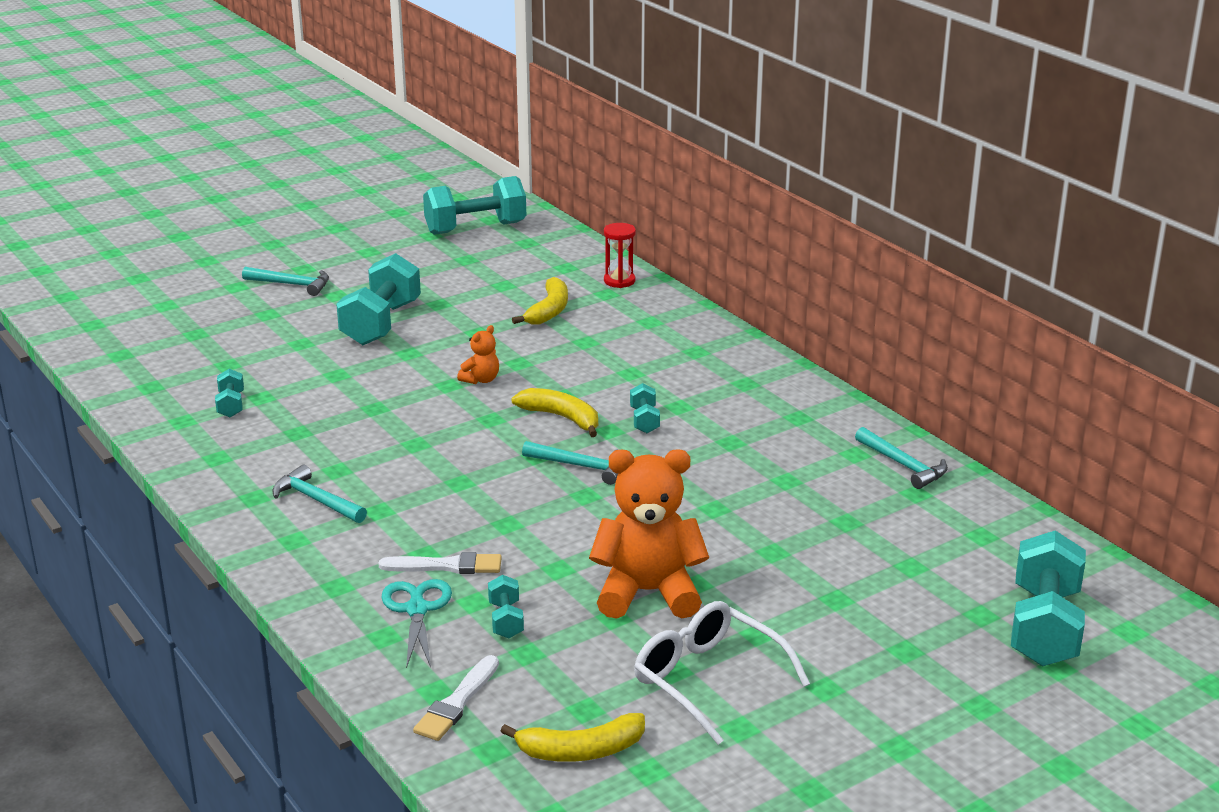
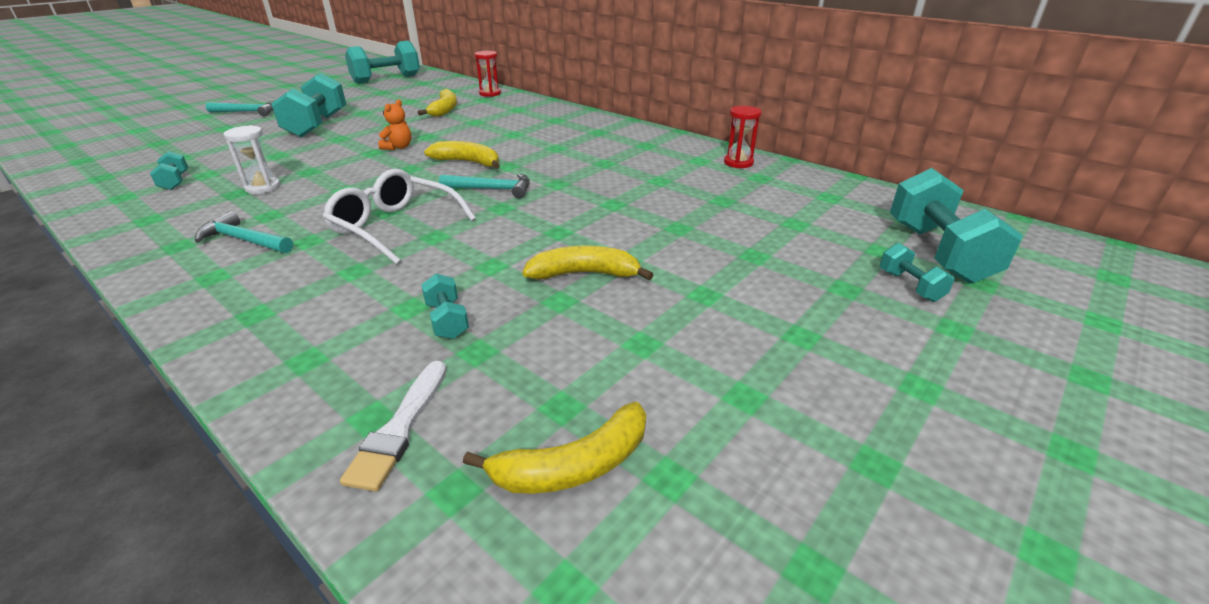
camera: 15 degrees left, 5 degrees up
(326, 427) = (263, 187): none -> white hourglass
(417, 609) = (346, 324): turquoise scissors -> none
(446, 566) = (378, 278): white brush -> none
(644, 420) = (533, 157): turquoise dumbbell -> turquoise dumbbell (910, 286)
(648, 593) = (584, 274): orange teddy bear -> yellow banana
(709, 680) = (683, 348): white glasses -> white glasses (396, 227)
(903, 465) = (738, 163): turquoise hammer -> red hourglass

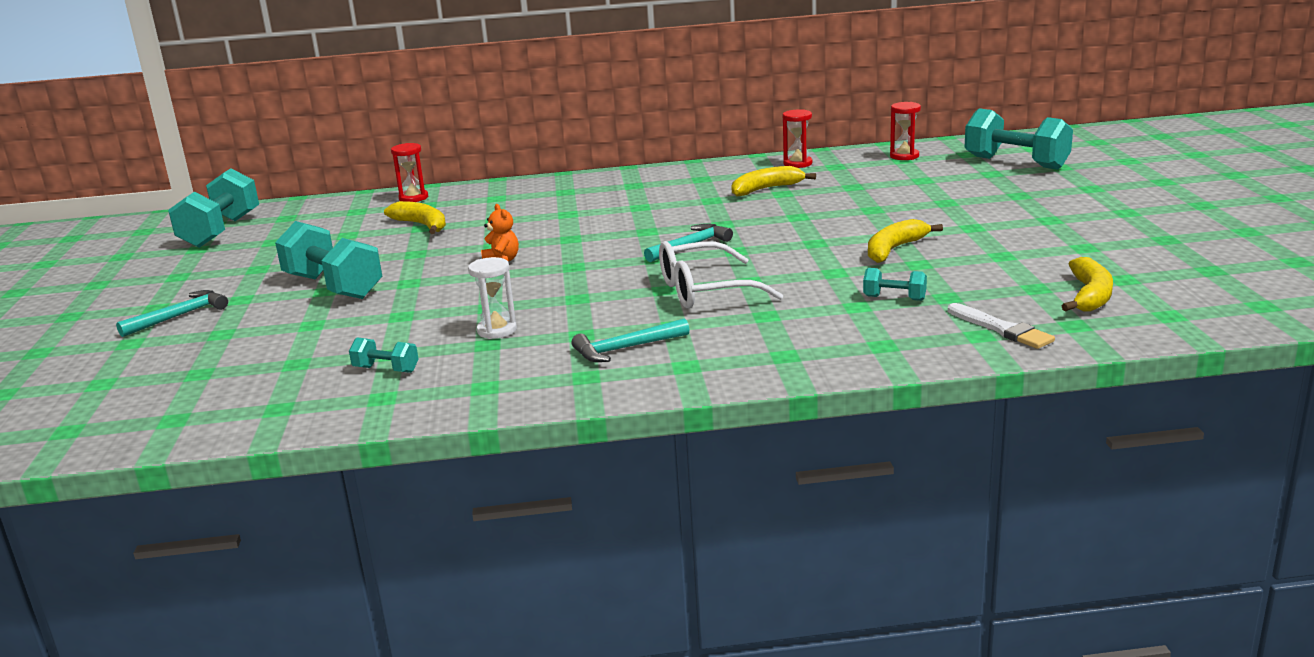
camera: 45 degrees left, 10 degrees down
(468, 162) = (606, 243): yellow banana -> yellow banana (766, 189)
(841, 194) = (904, 156): none -> red hourglass
(910, 286) = (1039, 181): turquoise dumbbell -> none

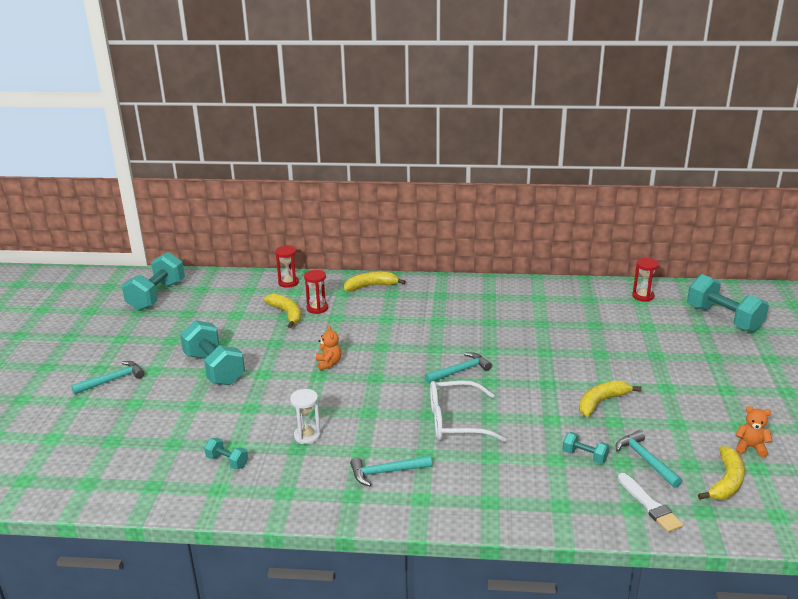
camera: 10 degrees right, 5 degrees up
(766, 189) = (531, 317): yellow banana -> yellow banana (371, 286)
(797, 164) = (562, 291): red hourglass -> red hourglass (317, 308)
(976, 291) = (645, 460): none -> turquoise hammer
(1105, 263) = (750, 447): none -> orange teddy bear

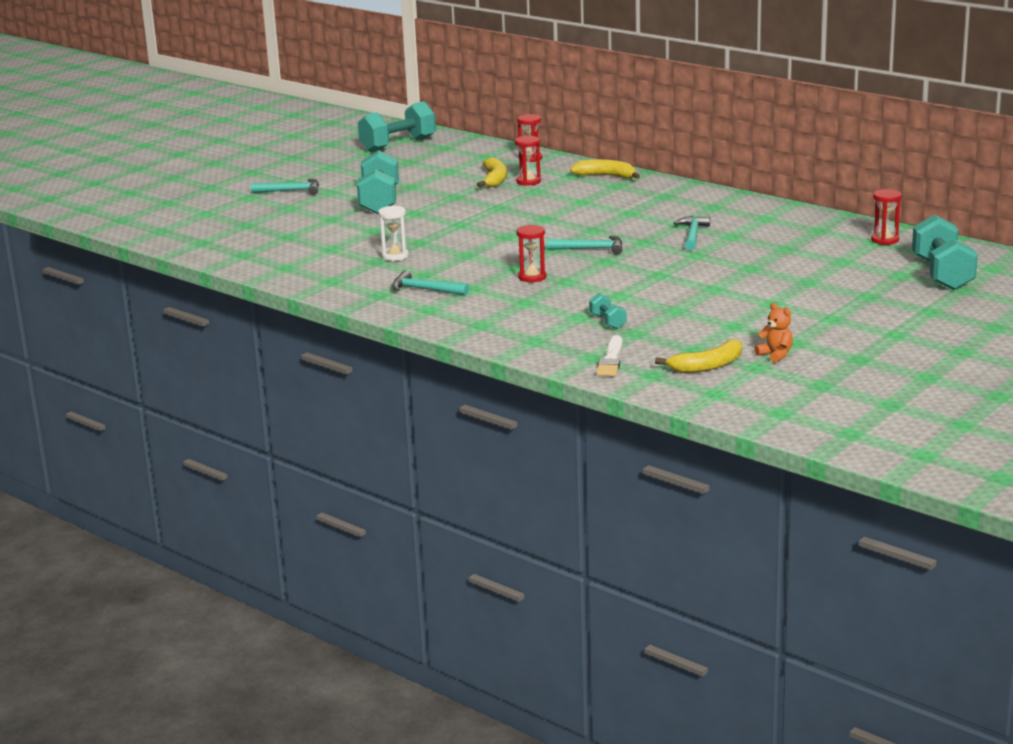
camera: 35 degrees right, 5 degrees down
(227, 461) = (313, 255): turquoise dumbbell -> none
(328, 363) = (480, 219): orange teddy bear -> none
(457, 421) = (532, 277): white glasses -> red hourglass
(601, 402) = (687, 297): yellow banana -> none
(645, 460) = (658, 337): turquoise hammer -> turquoise hammer (692, 235)

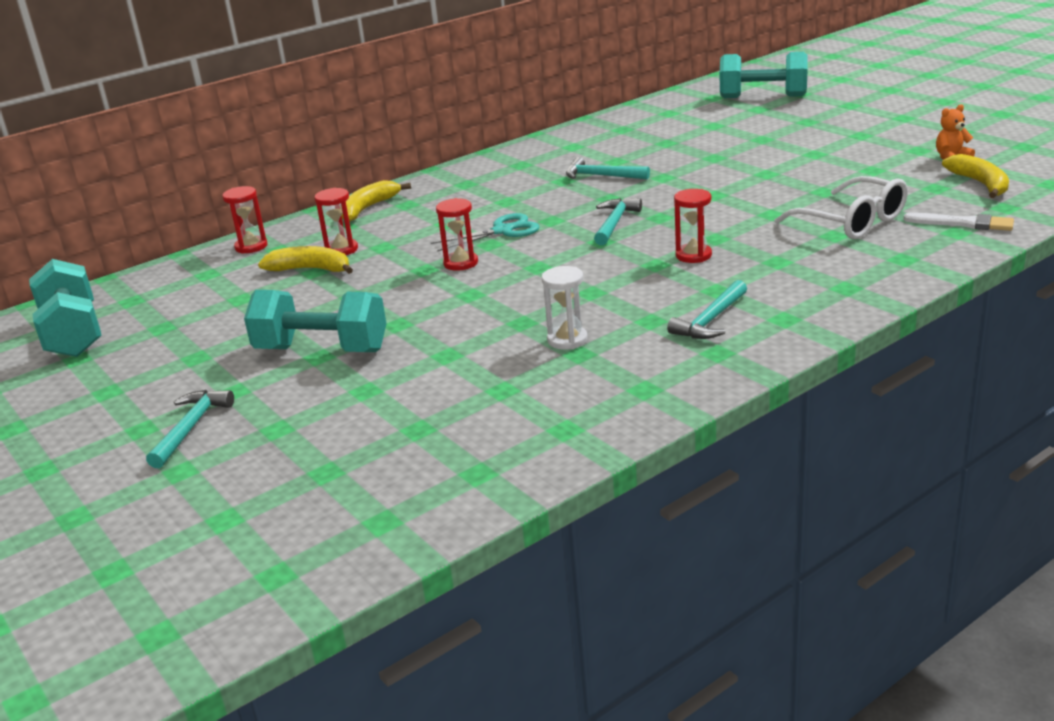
camera: 75 degrees left, 5 degrees up
(569, 219) = (503, 231): none -> turquoise scissors
(607, 322) = (851, 222): turquoise dumbbell -> white glasses
(885, 240) = (666, 109): red hourglass -> red hourglass (461, 263)

